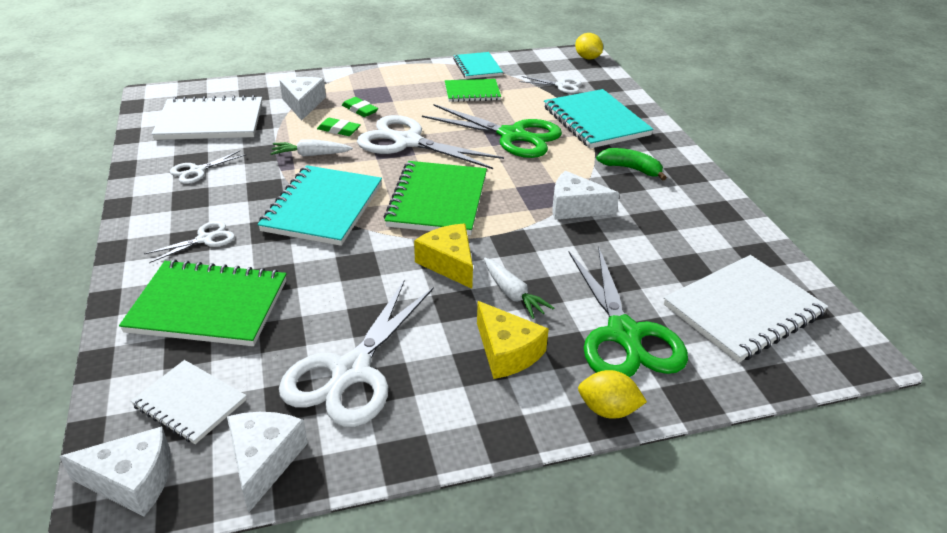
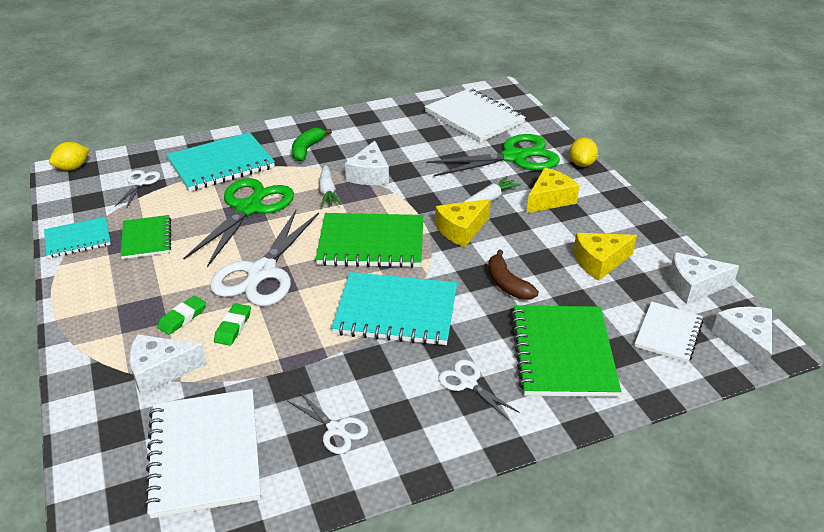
camera: 95 degrees left, 0 degrees up
(311, 155) = (292, 339): white carrot -> white carrot (327, 192)
(336, 284) = (507, 284): none -> brown banana
(351, 372) = (599, 262): white scissors -> yellow cheese

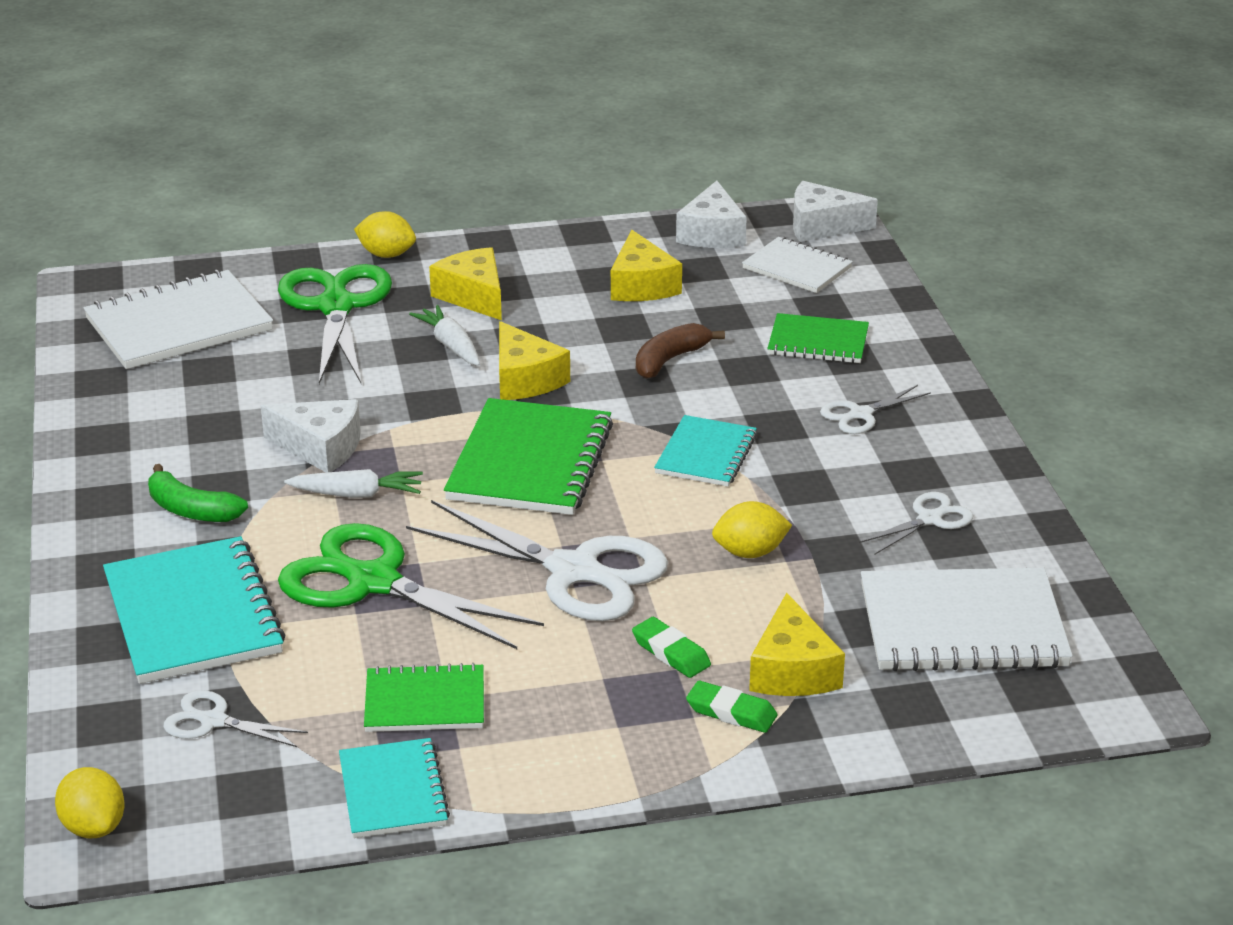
camera: 80 degrees left, 5 degrees down
(161, 371) = (792, 670): white cheese -> yellow cheese
(233, 327) = (706, 601): green eraser -> green eraser (731, 712)
(286, 341) = (750, 552): none -> yellow lemon
(396, 311) = (706, 454): turquoise notebook -> turquoise notebook, size x0.59
(507, 284) = (669, 360): brown banana -> brown banana turned 150 degrees clockwise
(562, 353) = (818, 342): green notebook -> green notebook, size x0.59

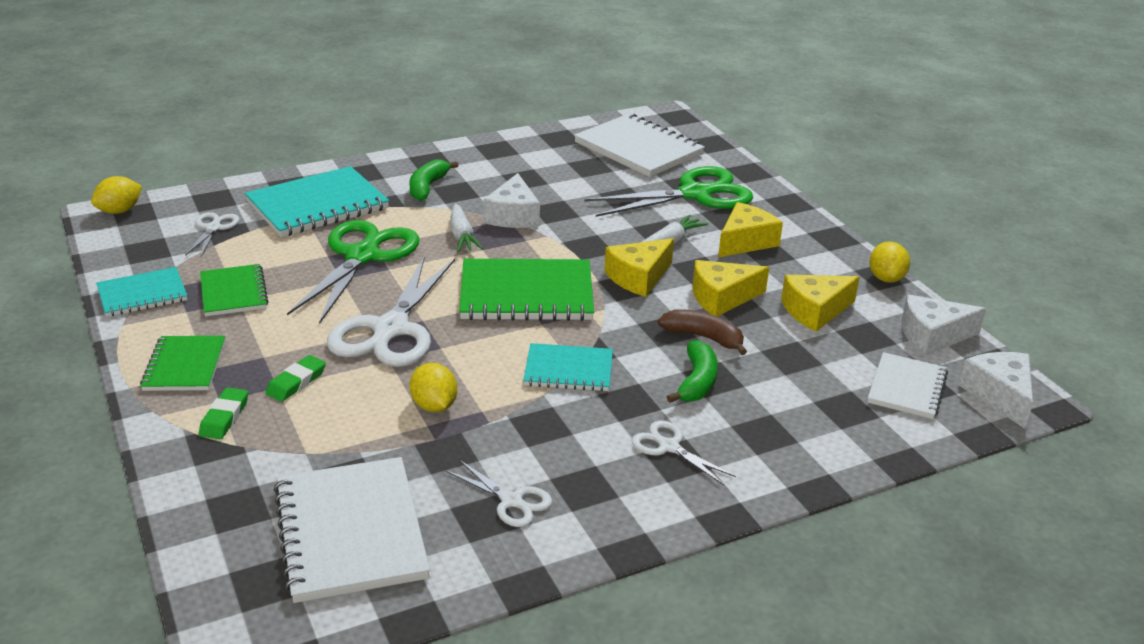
camera: 75 degrees right, 0 degrees up
(386, 254) = (780, 201): yellow lemon -> yellow lemon (886, 278)
(752, 379) = (697, 382): none -> green banana
(792, 670) = (278, 442): yellow cheese -> yellow cheese (722, 298)
(818, 342) = (781, 412): green notebook -> green notebook (184, 366)

